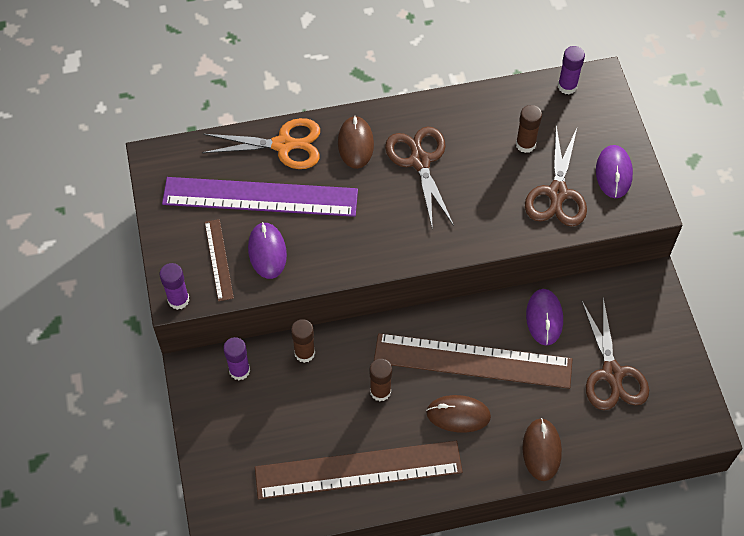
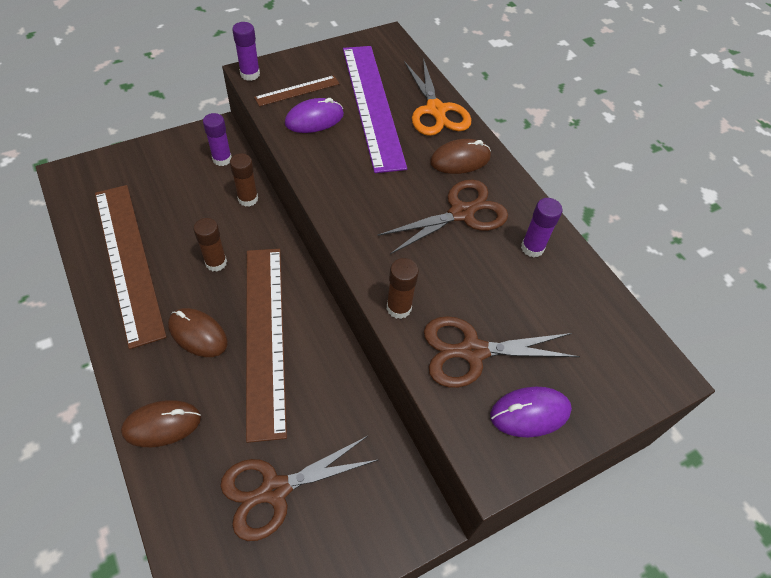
camera: 70 degrees right, 5 degrees down
(458, 415) = (198, 334): brown mouse -> brown mouse turned 45 degrees counterclockwise
(525, 144) = (528, 307): brown glue stick -> brown glue stick (399, 308)
(544, 318) = (334, 399): purple mouse -> none
(567, 86) = (634, 338): purple glue stick -> purple glue stick (532, 248)

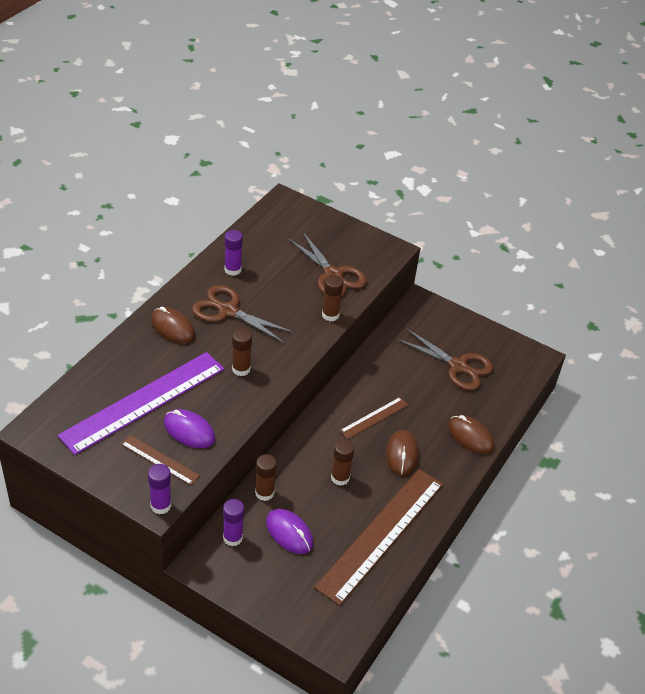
camera: 120 degrees left, 10 degrees down
(265, 336) = (374, 418): brown ruler -> brown ruler, size x0.47
(366, 186) = (241, 369): none -> brown glue stick
(435, 110) = (122, 360): orange scissors -> none
(530, 413) = (351, 244): purple mouse -> purple mouse (289, 533)

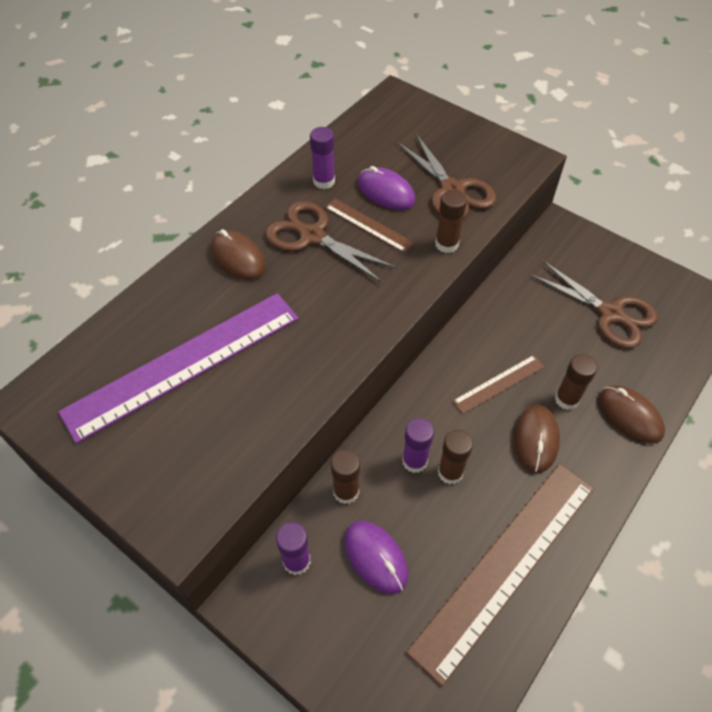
camera: 10 degrees right, 10 degrees up
(160, 460) = (193, 456): brown ruler -> brown ruler (368, 225)
(161, 505) = (183, 533): purple glue stick -> purple glue stick (414, 461)
(189, 431) = (240, 411): purple mouse -> purple mouse (386, 192)
(241, 369) = (321, 319): brown glue stick -> brown glue stick (566, 399)

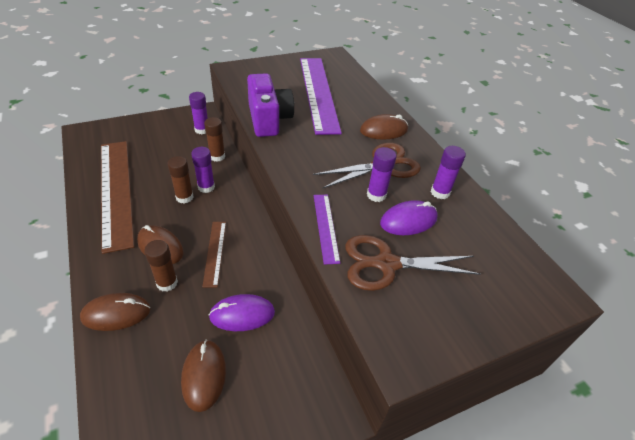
camera: 115 degrees right, 10 degrees down
(300, 385) = (268, 119): none -> purple camera
(368, 225) = (376, 195): brown ruler -> purple glue stick
(375, 557) = (175, 152): purple mouse -> purple mouse (242, 314)
(446, 244) = (326, 227): brown glue stick -> purple ruler
(610, 313) = (204, 375): brown scissors -> brown mouse

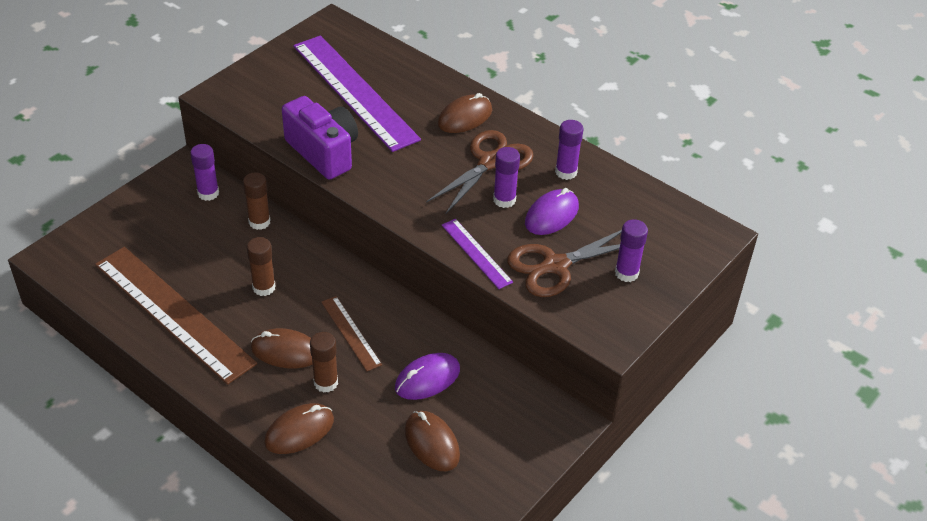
camera: 25 degrees left, 0 degrees up
(206, 187) = (279, 265): purple glue stick -> purple glue stick (626, 273)

